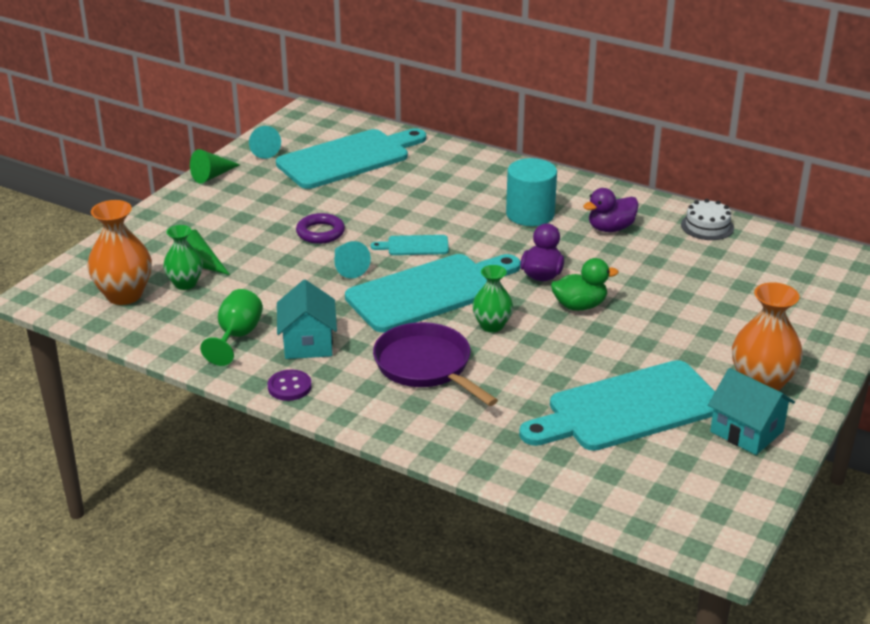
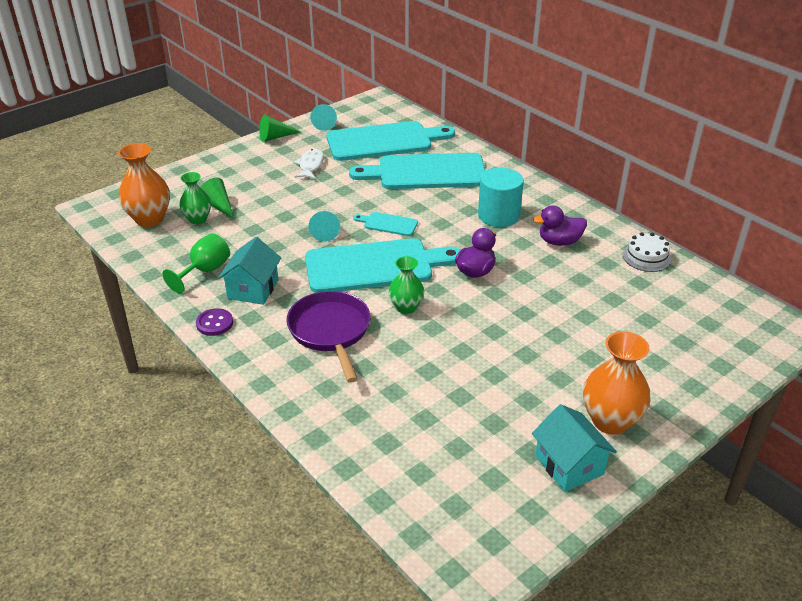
camera: 20 degrees right, 5 degrees up
(279, 200) = (310, 165): none -> white fish
(320, 232) = (323, 198): purple ring -> none
(579, 306) = (490, 306): green duck -> none
(628, 408) = (474, 413): turquoise cutting board -> turquoise cutting board (426, 172)

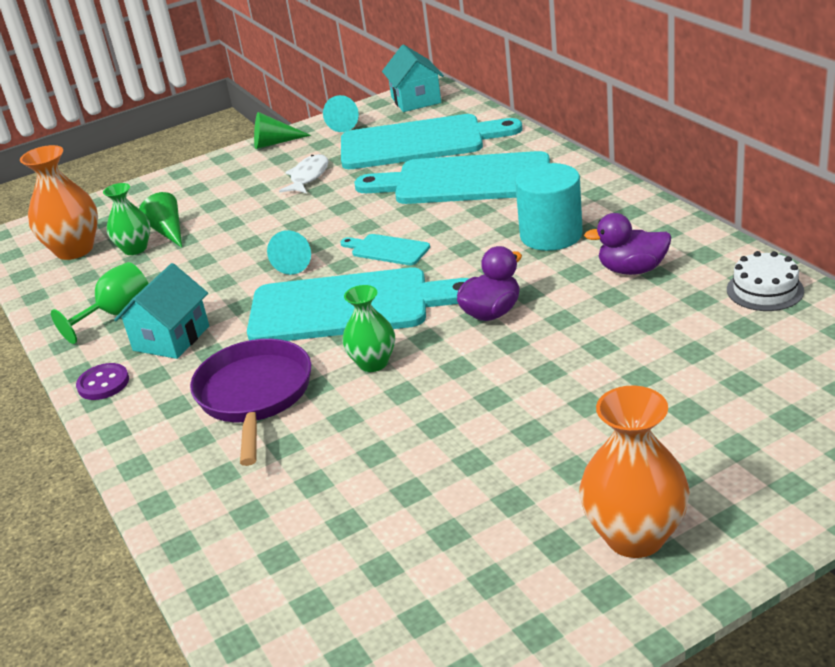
camera: 15 degrees right, 5 degrees down
(569, 465) = (547, 603): turquoise house -> turquoise house (416, 100)

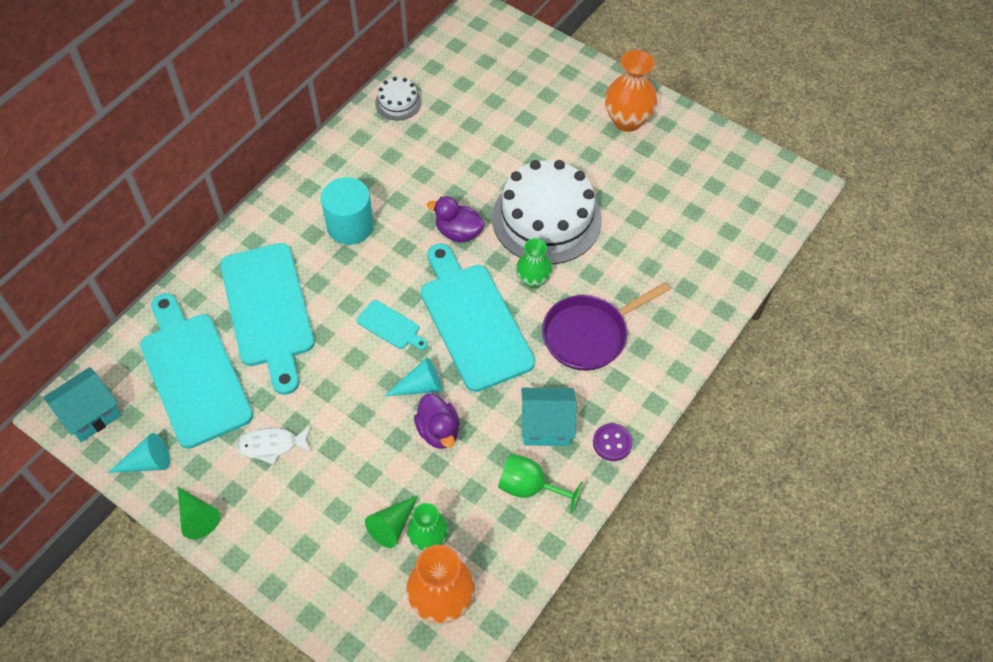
camera: 120 degrees left, 25 degrees up
(387, 250) = (390, 326): turquoise cutting board -> turquoise cutting board turned 60 degrees counterclockwise
(467, 394) = (546, 219): none -> white cake
(632, 270) = (388, 170): purple duck -> purple duck (438, 431)

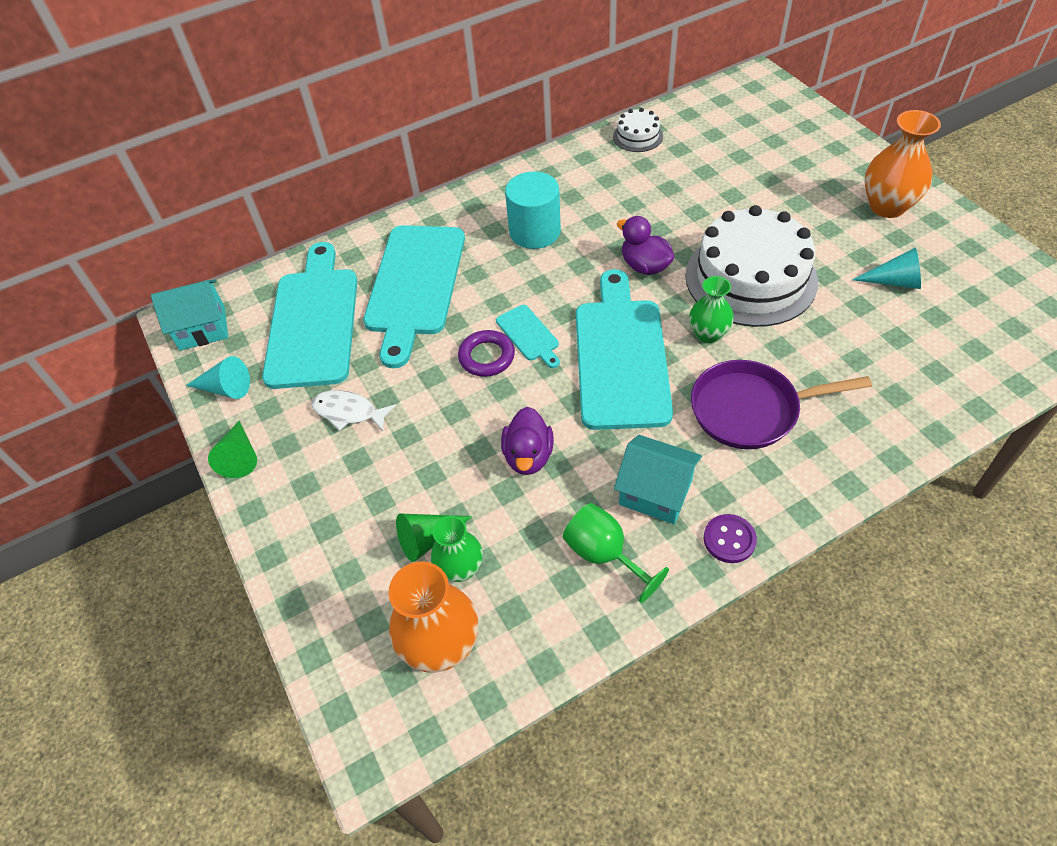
camera: 30 degrees right, 5 degrees down
(364, 357) = (487, 357): none -> purple ring
(420, 386) = (531, 403): turquoise cone -> turquoise cone (894, 281)

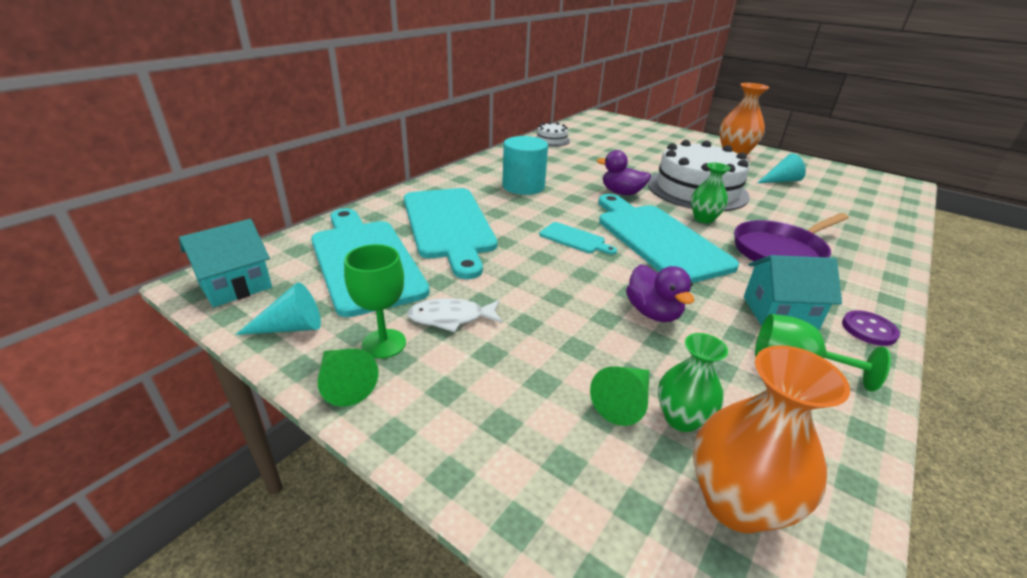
camera: 30 degrees left, 20 degrees down
(284, 425) = (384, 343): none -> green goblet
(487, 357) = (552, 257): purple ring -> none

